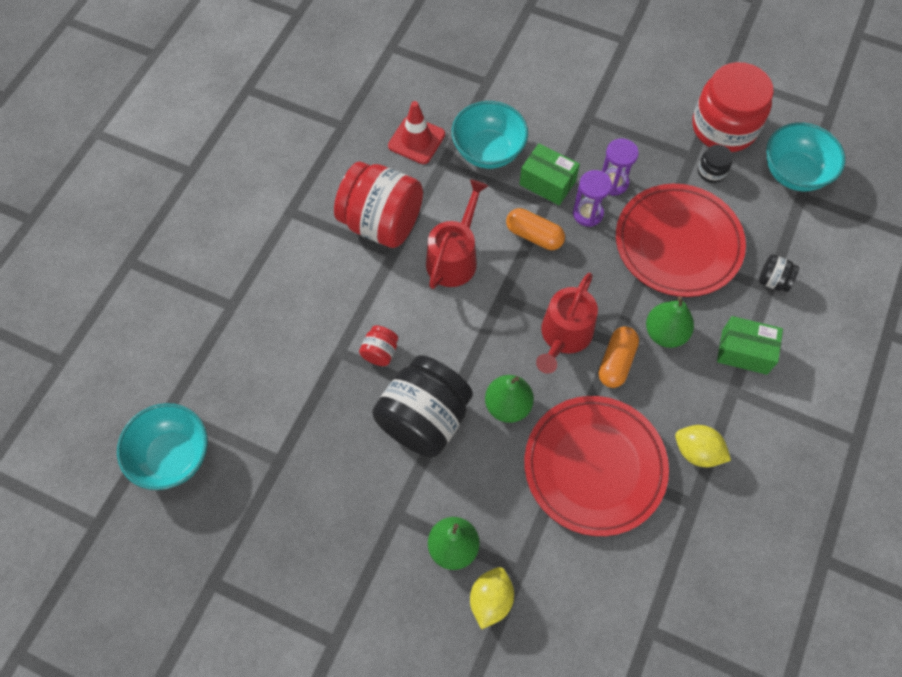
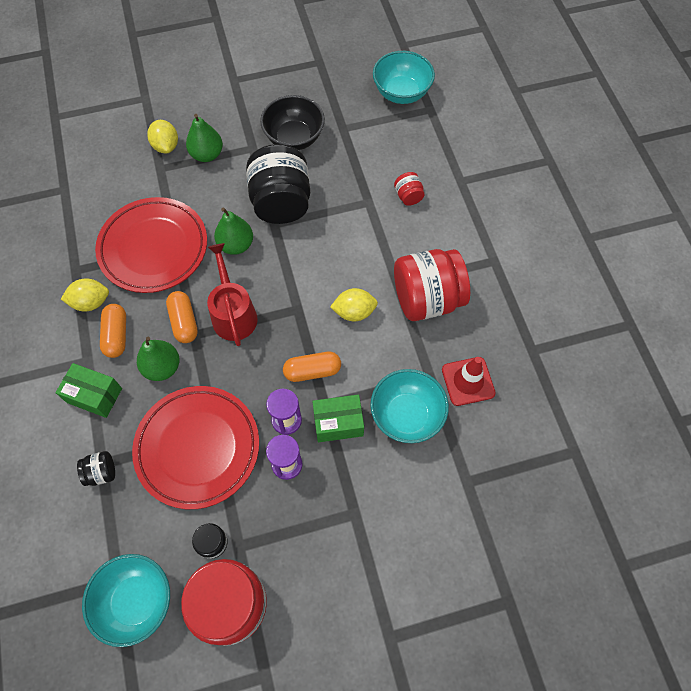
camera: 140 degrees right, 0 degrees up
(341, 491) = (294, 138): none -> black bowl
(380, 352) = (344, 219): red jar -> red jar (408, 196)
(454, 257) = (354, 312): red watering can -> yellow lemon
(690, 396) = (116, 335): none -> orange capsule
(744, 352) = (94, 395): green box -> green box turned 45 degrees clockwise

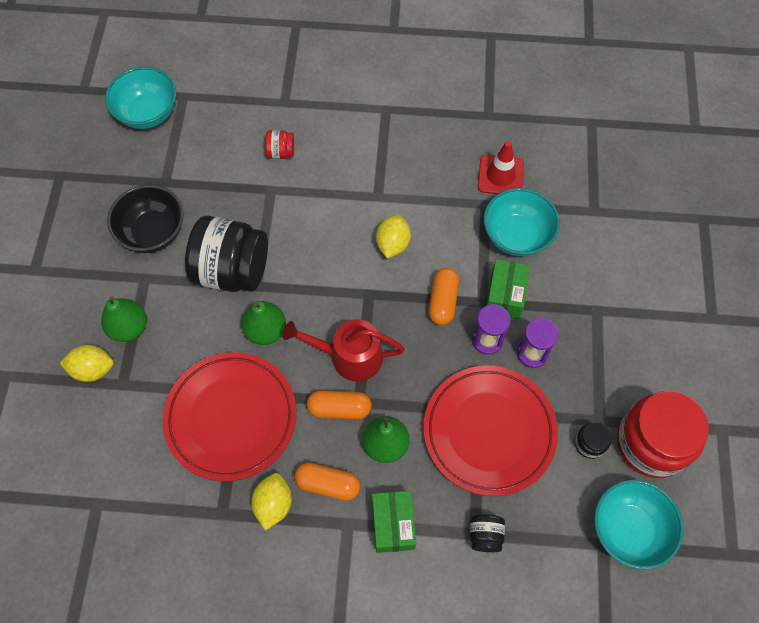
camera: 70 degrees left, 0 degrees up
(94, 395) = (393, 524): green box -> green box turned 45 degrees counterclockwise
(427, 299) = (404, 178): red jar -> none

